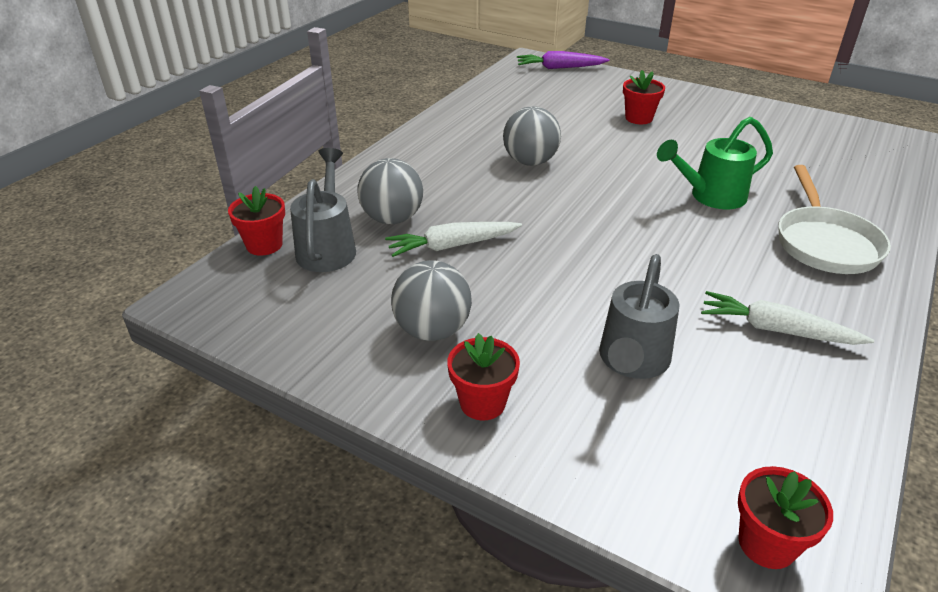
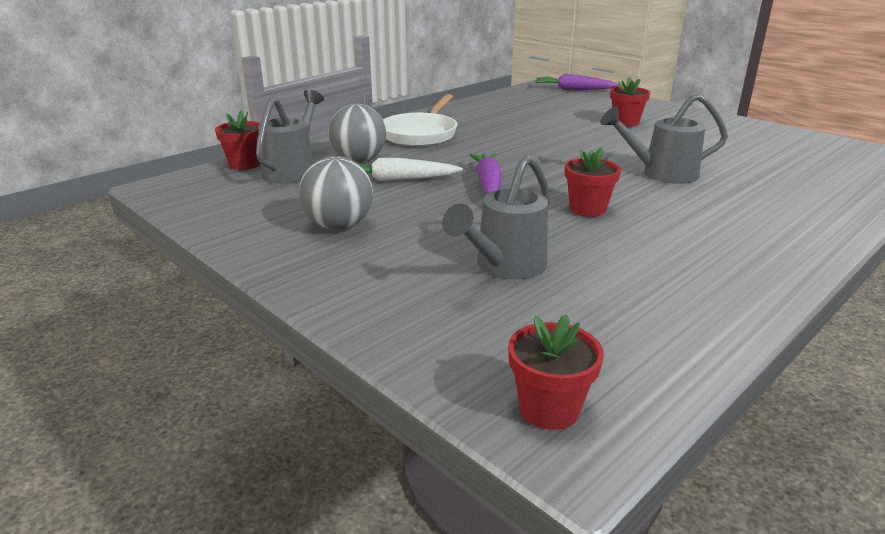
camera: 15 degrees right, 10 degrees down
(482, 403) = (346, 274): red flower pot -> red flower pot (587, 209)
(530, 162) = (504, 139): grey ball -> none
(551, 238) = (488, 184): none -> purple carrot
(710, 196) = (661, 174): green watering can -> grey watering can
(776, 330) = (667, 264): white carrot -> none
(824, 243) = (761, 214): white pan -> white pan (421, 134)

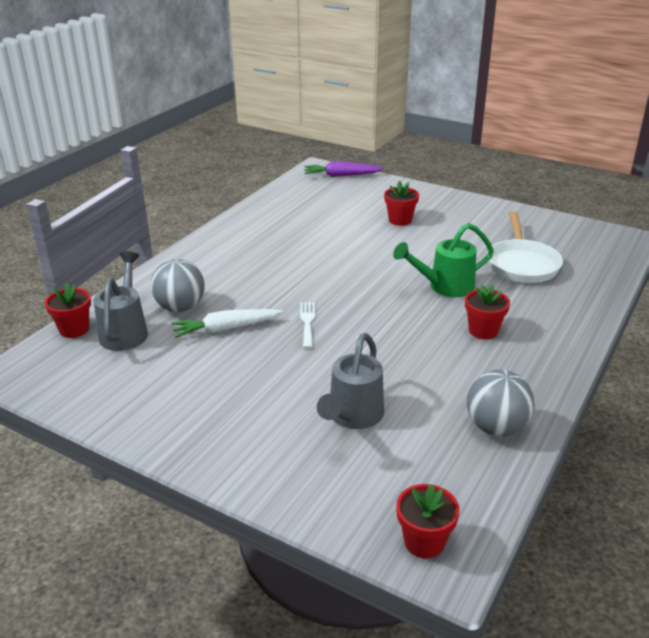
camera: 15 degrees left, 5 degrees up
(339, 226) = (201, 395): grey ball -> grey ball (496, 427)
(421, 134) = (222, 262): white pan -> white pan (522, 264)
(488, 184) = (307, 322): purple carrot -> white fork
(587, 209) = (397, 340): red flower pot -> red flower pot (483, 331)
(661, 174) = (445, 287): grey watering can -> green watering can

